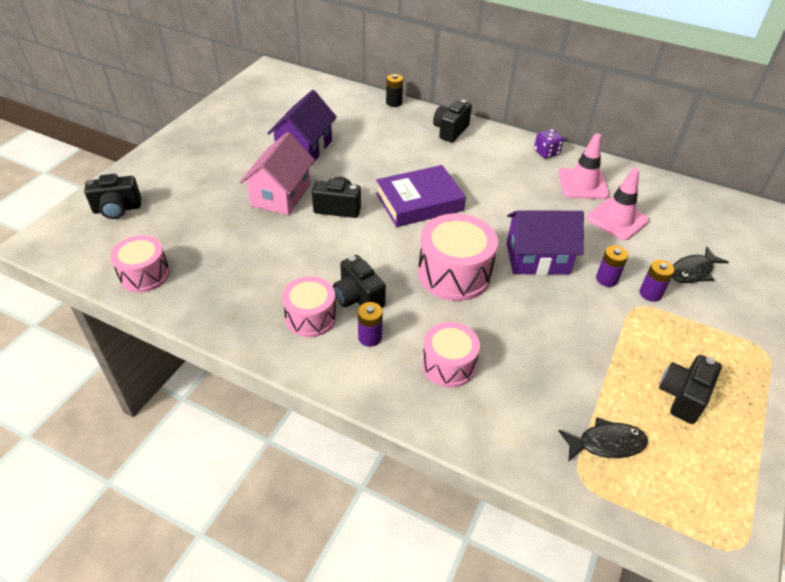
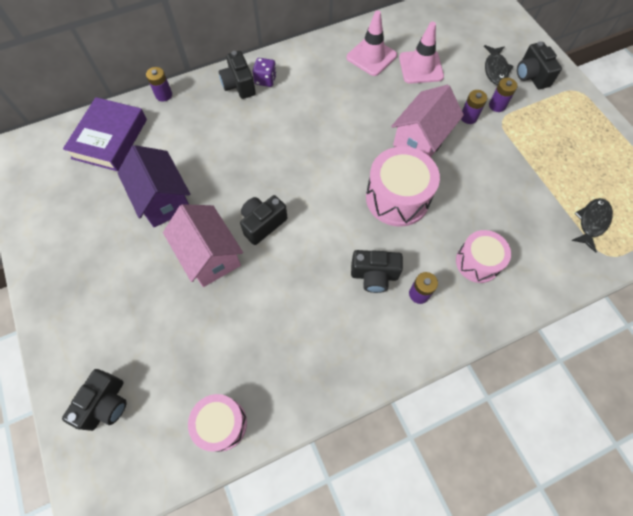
camera: 50 degrees left, 20 degrees up
(310, 317) = (370, 321): pink drum -> none
(394, 103) = (164, 95): black battery -> purple battery
(419, 202) = (304, 165): purple book -> purple book (110, 139)
(537, 258) = (421, 139): purple house -> pink house
(546, 152) = (320, 49): purple dice -> purple dice (265, 80)
(682, 397) = (583, 157): black camera -> black camera (531, 76)

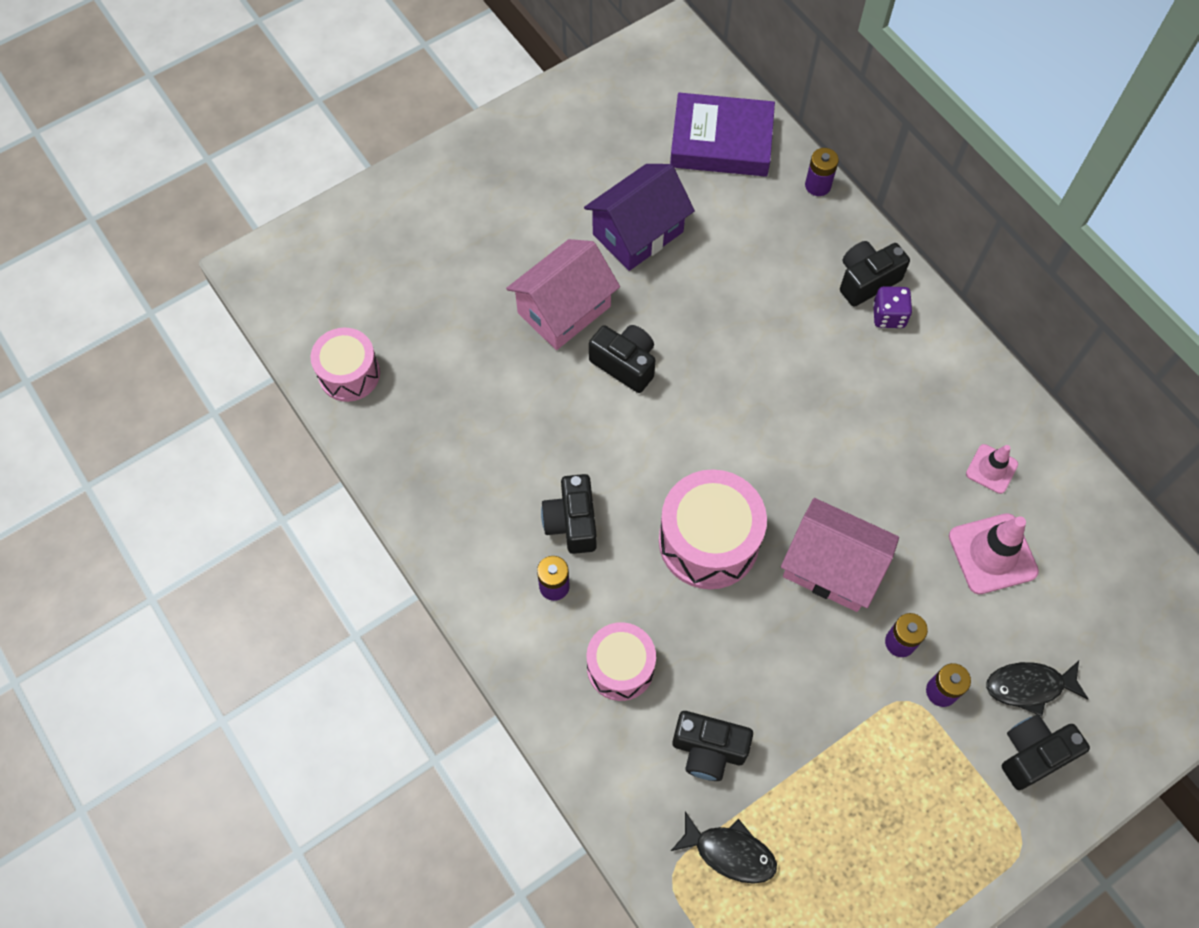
camera: 80 degrees right, 0 degrees up
(106, 404) = (358, 249): black camera -> black camera (708, 750)
(371, 56) = (991, 469): pink traffic cone -> pink traffic cone, size x0.59

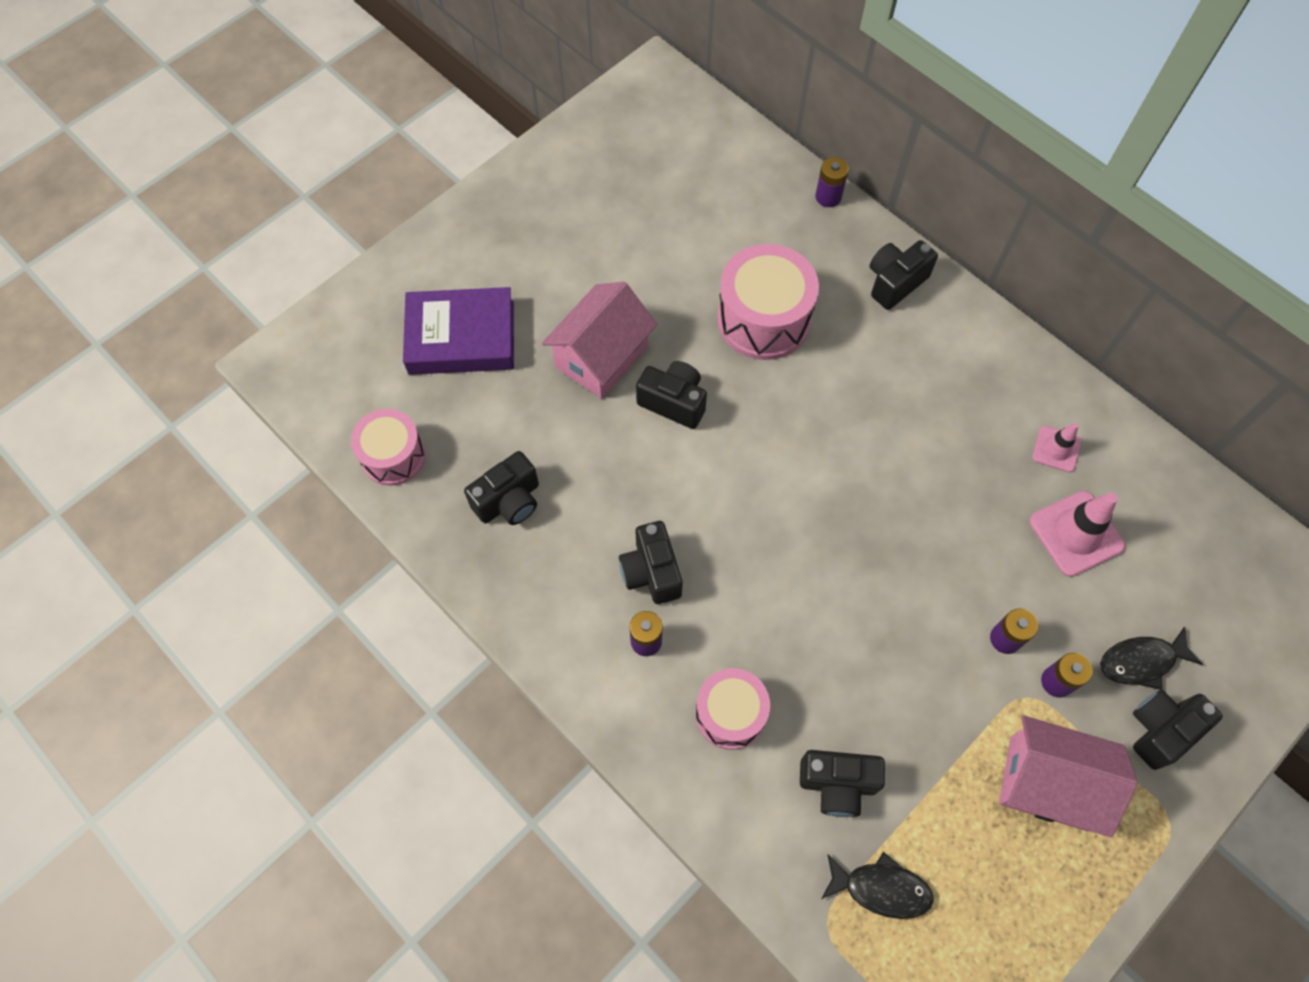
camera: 10 degrees left, 0 degrees up
(450, 433) = (509, 501): none -> black camera
(638, 233) = (660, 269): purple house -> none
(708, 541) = (793, 568): pink drum -> pink drum (763, 319)
(721, 142) = (725, 168): purple book -> purple book (461, 337)
(832, 567) = (922, 574): pink house -> pink house (1048, 783)
(888, 316) = (924, 314): purple dice -> none

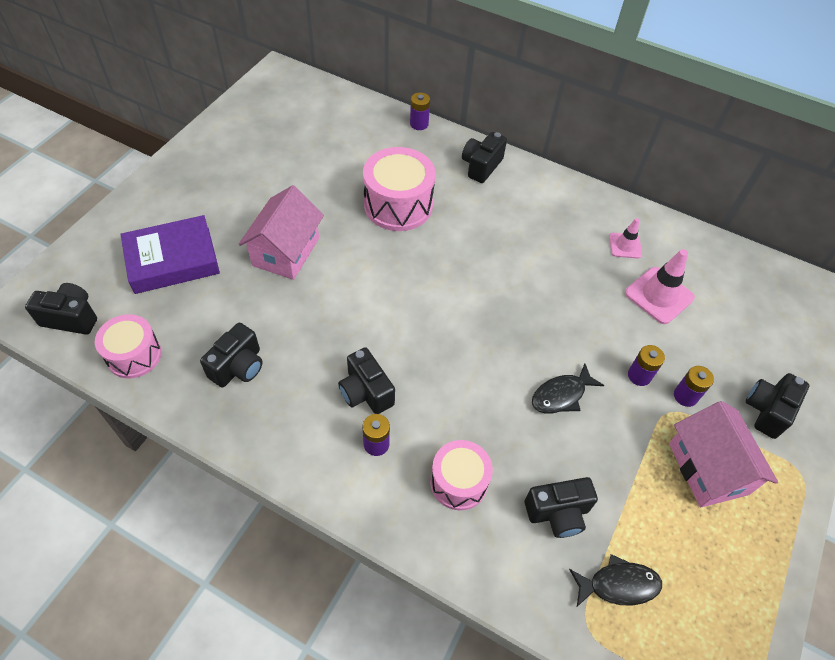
camera: 20 degrees left, 10 degrees down
(673, 402) = (349, 271): black camera -> black camera (71, 318)
(1048, 783) = (708, 468): pink house -> pink house turned 75 degrees clockwise
(1141, 661) = (735, 368): black fish -> black fish (561, 395)

